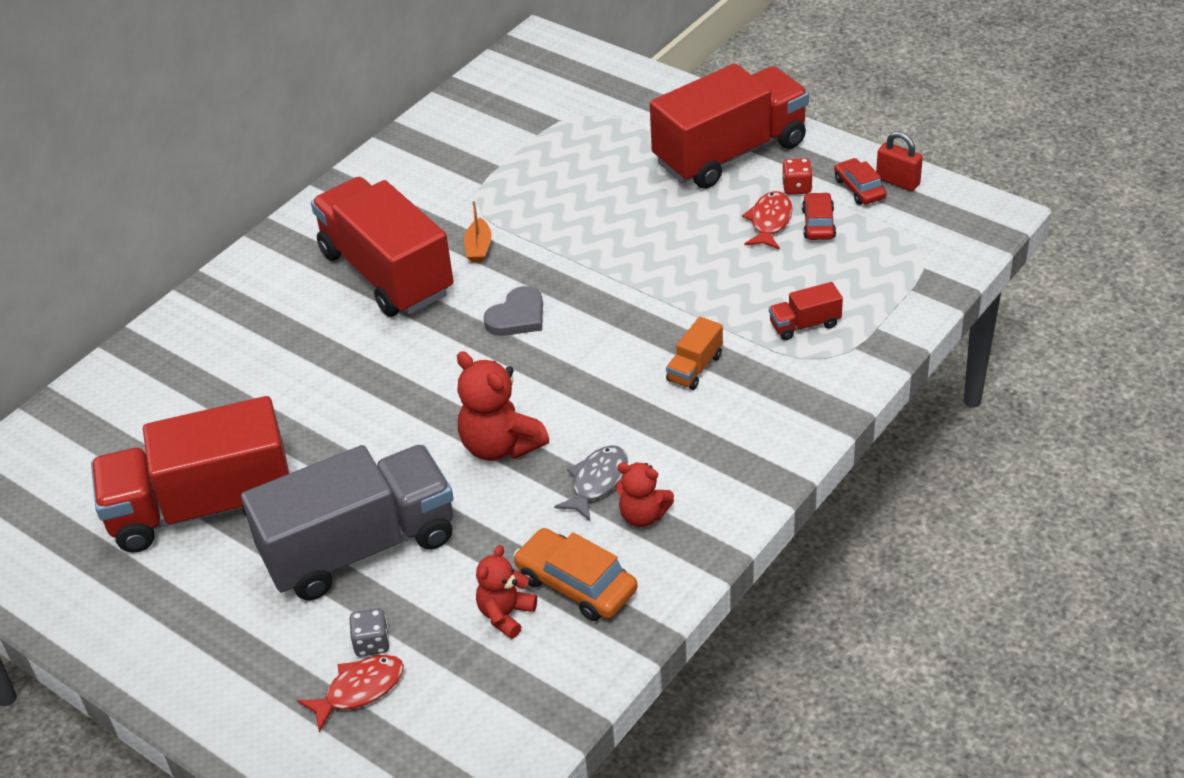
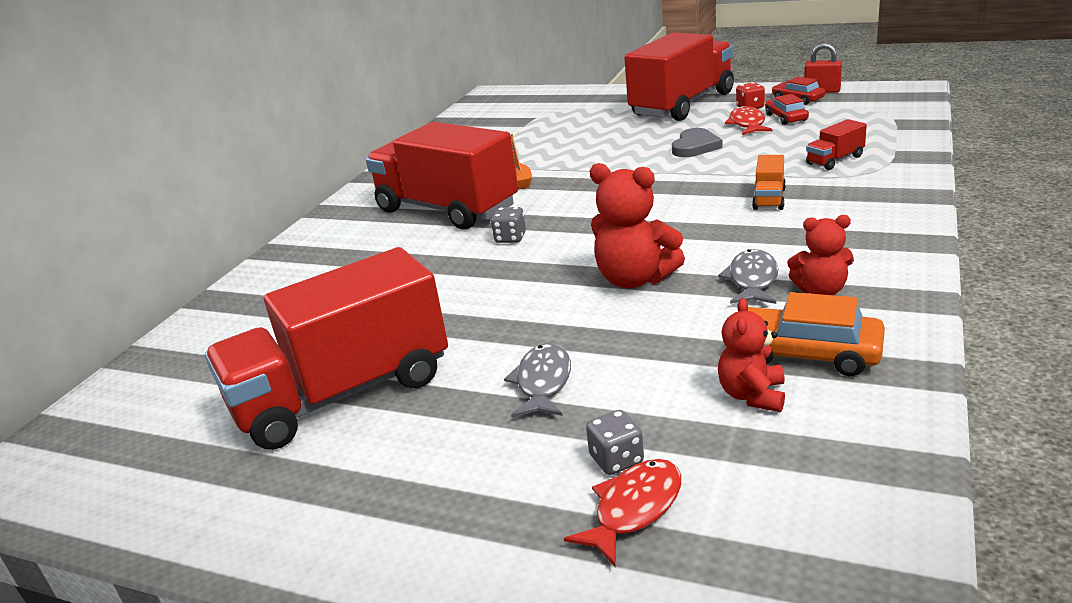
camera: 15 degrees left, 15 degrees down
(359, 547) = (543, 382): grey truck -> grey fish
(424, 344) = (510, 238): none -> grey dice
(517, 316) = (584, 206): grey heart -> grey heart (695, 146)

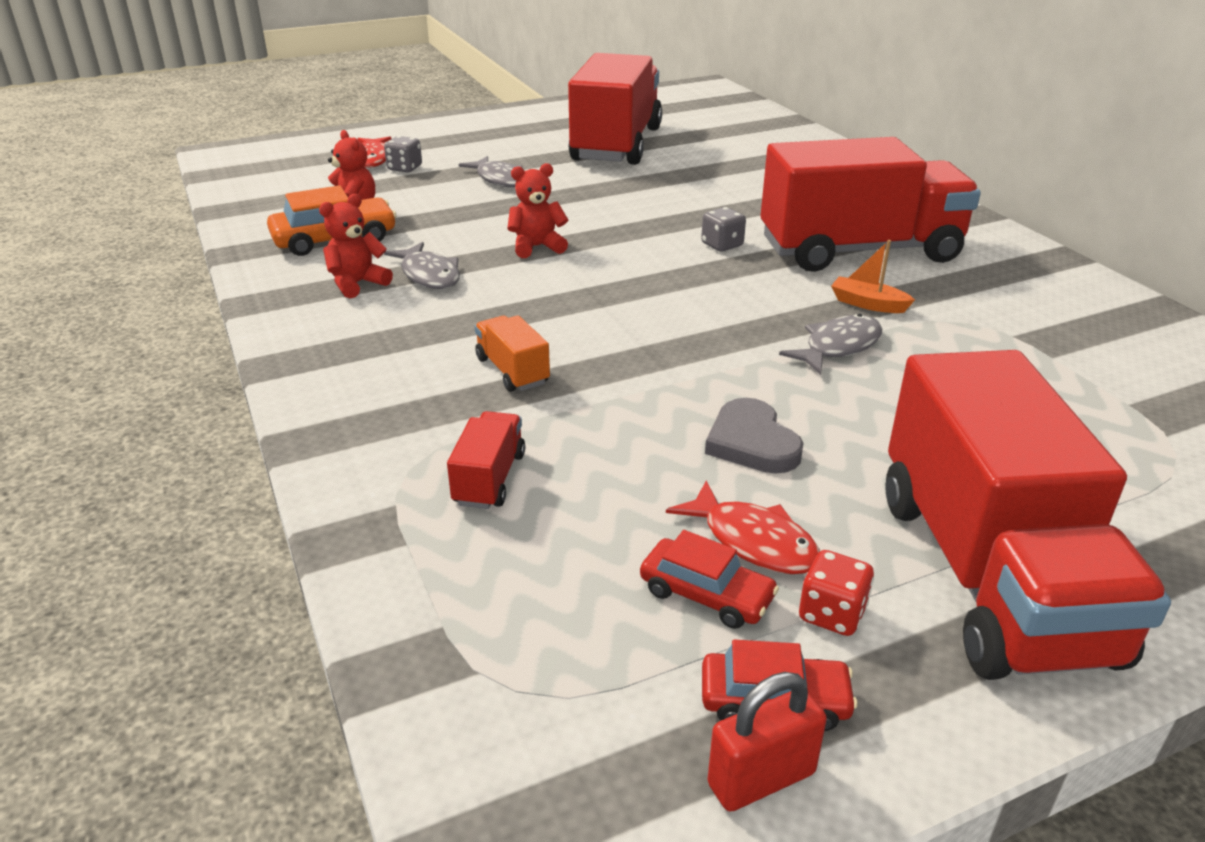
camera: 130 degrees right, 5 degrees up
(580, 168) = (838, 347): none -> grey fish
(635, 279) = (537, 247): red teddy bear -> red teddy bear, size x0.63

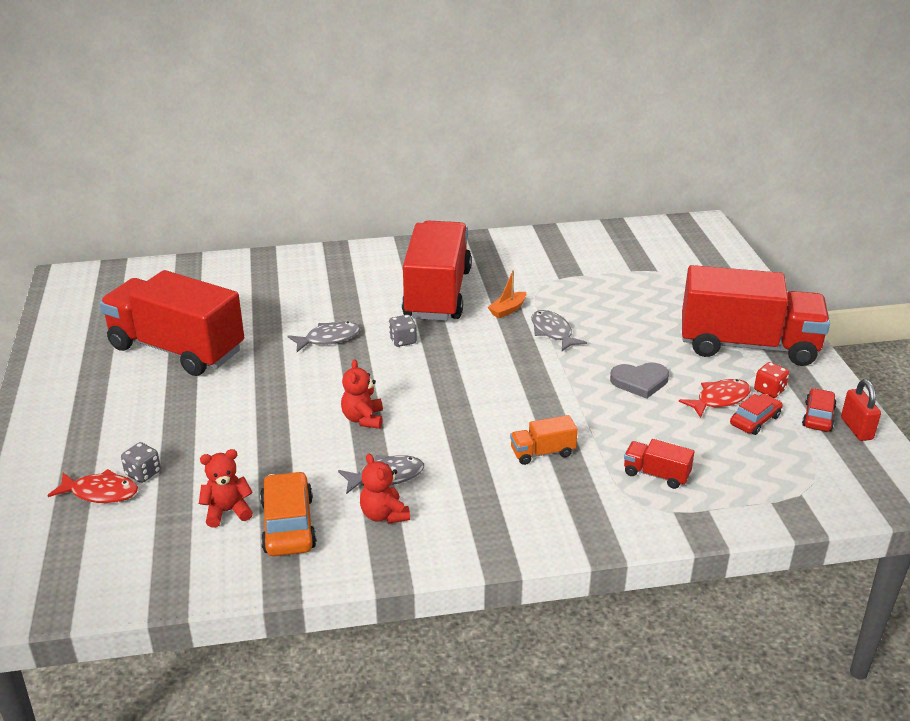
camera: 75 degrees left, 0 degrees up
(500, 179) = (213, 420): grey fish -> grey fish (328, 338)

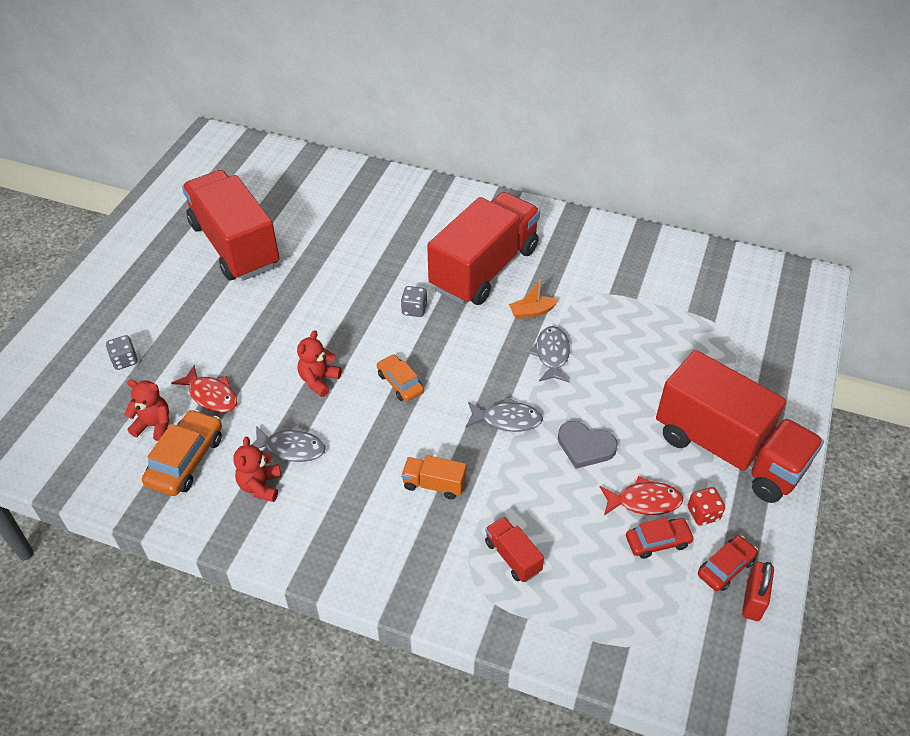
camera: 30 degrees right, 15 degrees up
(100, 492) = (85, 365): red fish -> red fish (211, 396)
(328, 338) = (356, 282): grey fish -> grey fish (507, 419)
(441, 395) = (400, 383): none -> orange car

